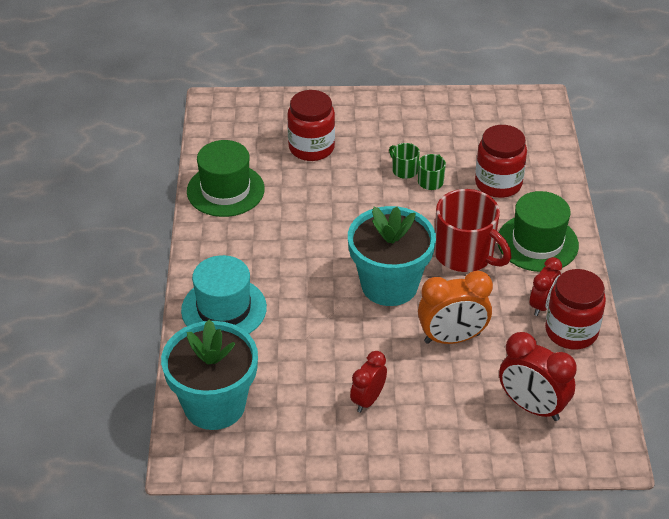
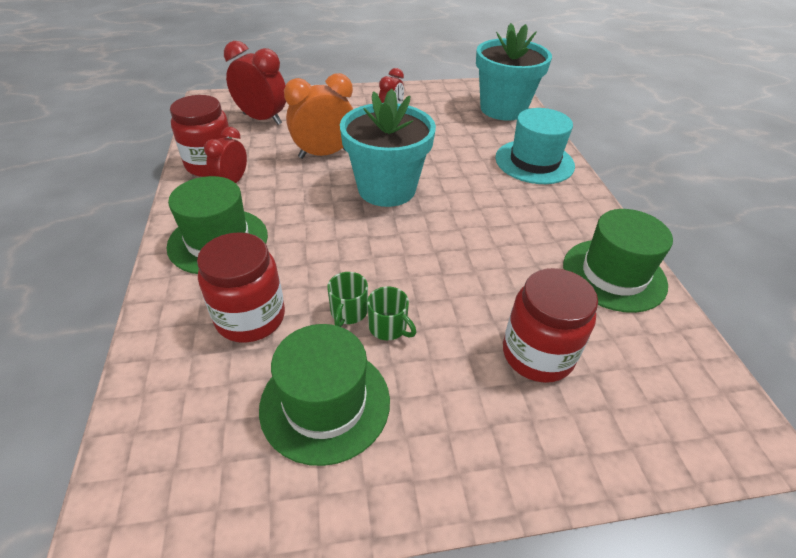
camera: 170 degrees right, 0 degrees up
(446, 136) = (325, 403): none -> green hat
(465, 254) = (306, 223): red mug -> none

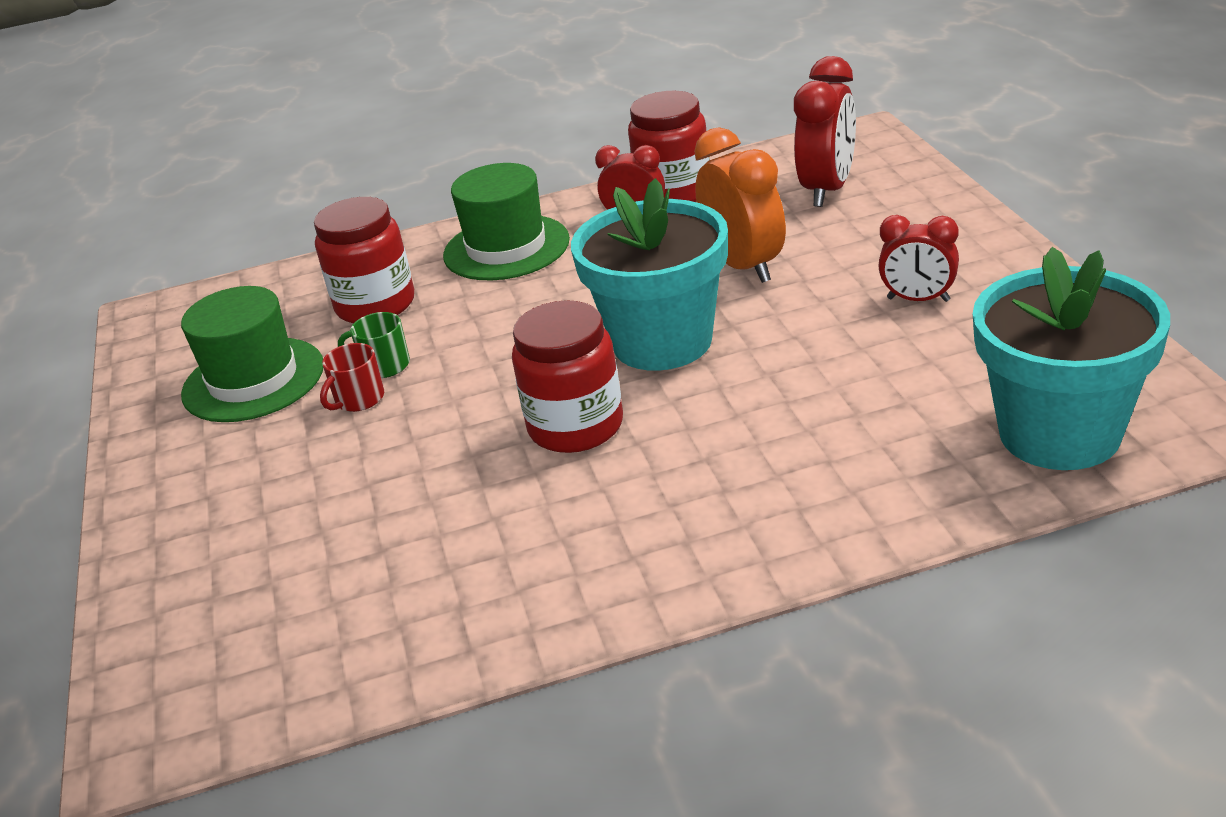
camera: 90 degrees right, 10 degrees down
(388, 327) = (359, 399): green mug -> red mug
(534, 162) = (828, 497): turquoise hat -> none
(537, 354) = (306, 527): red jar -> red jar (575, 426)
(614, 274) = (476, 610): green hat -> none

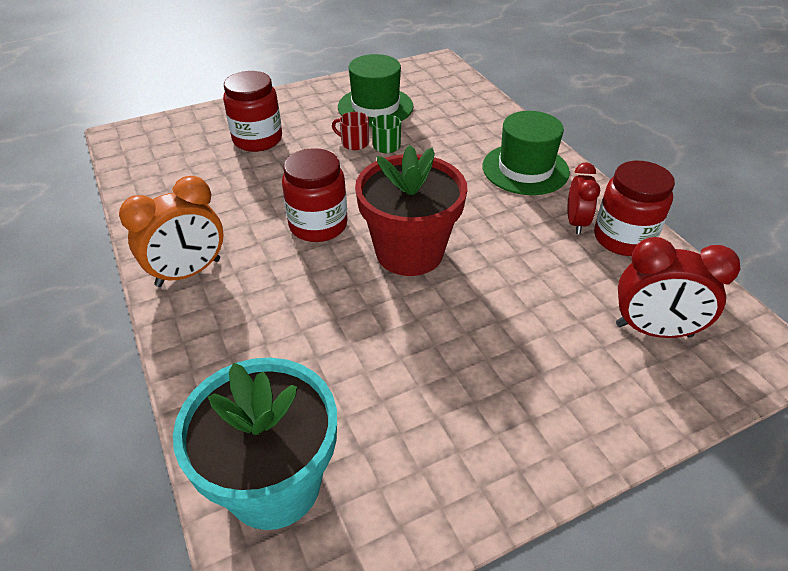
camera: 75 degrees right, 10 degrees up
(375, 305) = (451, 131): red jar -> red jar (257, 139)
(662, 342) = (409, 252): turquoise flower pot -> red flower pot
(744, 266) = (514, 285): orange clock -> orange clock (188, 273)
(918, 300) = (471, 394): red clock -> none

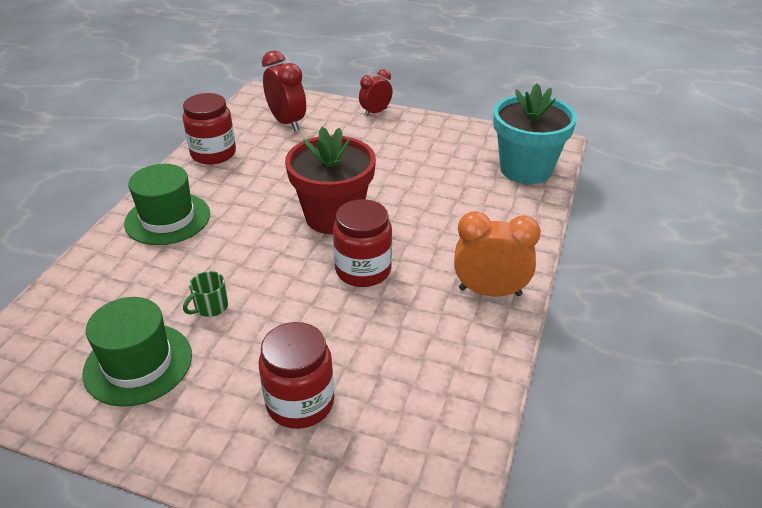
camera: 135 degrees left, 5 degrees down
(354, 143) = (229, 329): red mug -> none
(576, 222) = (216, 174): red clock -> red clock (375, 112)

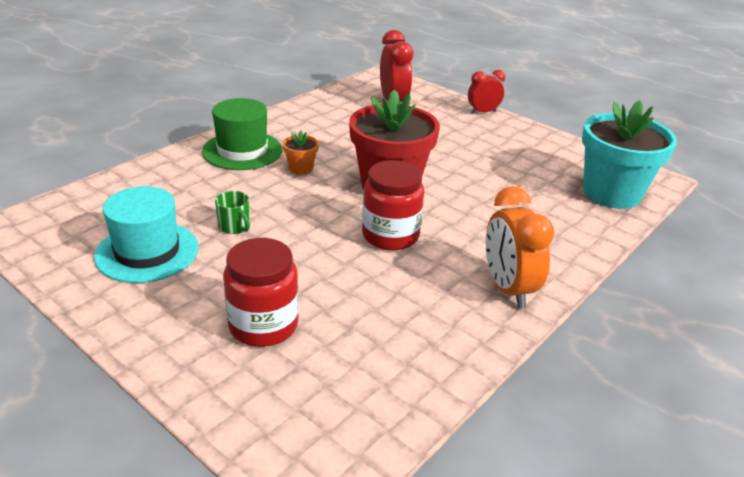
camera: 20 degrees right, 5 degrees down
(138, 364) = (147, 252): green hat -> turquoise hat
(210, 307) = (235, 226): green mug -> green mug turned 105 degrees counterclockwise
(213, 154) = (312, 112): red jar -> none
(238, 222) = (301, 168): none -> orange flower pot
(490, 291) = (507, 288): orange clock -> orange clock turned 135 degrees counterclockwise

